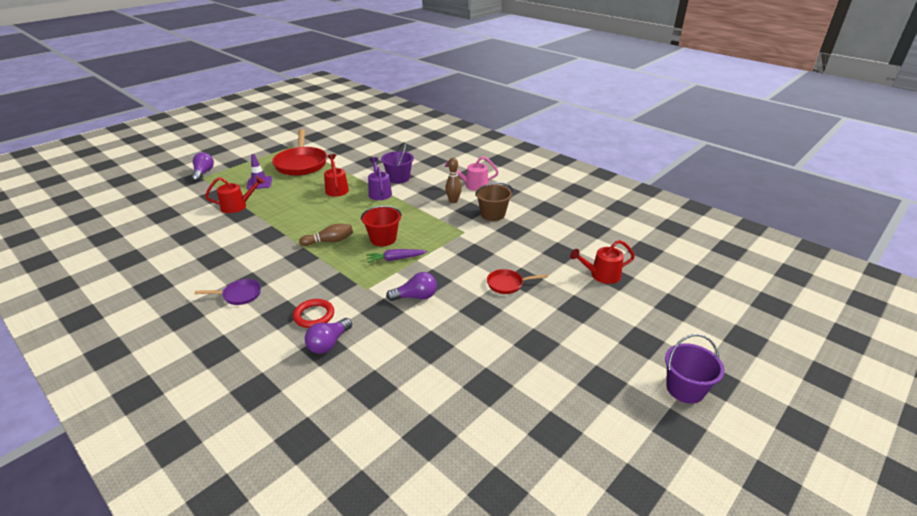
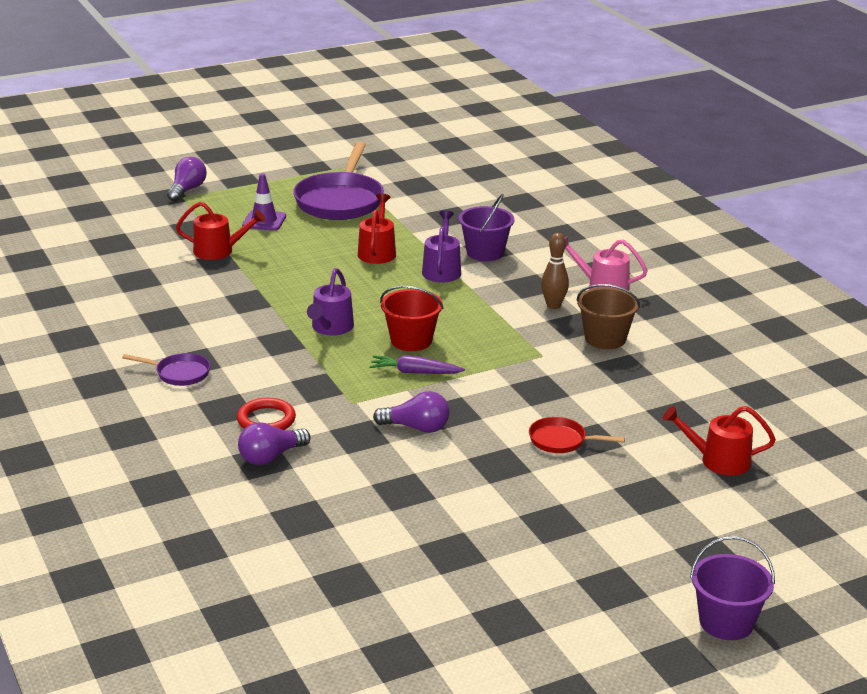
camera: 20 degrees right, 5 degrees down
(301, 164) = (340, 201): red pan -> purple pan
(329, 241) = (331, 328): brown bowling pin -> purple watering can

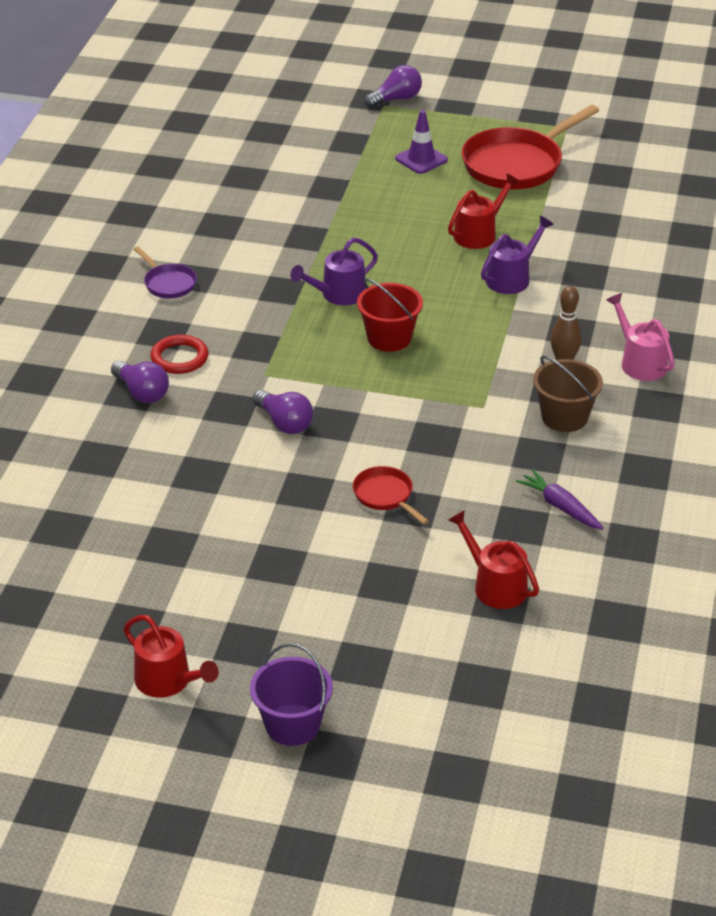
camera: 40 degrees right, 10 degrees up
(218, 251) = (344, 175): red watering can -> red watering can (168, 681)
(271, 457) = (142, 393): purple light bulb -> purple light bulb turned 135 degrees counterclockwise
(340, 201) = (516, 164): purple pan -> red pan
(414, 372) = (351, 370): purple carrot -> purple carrot (560, 507)
(485, 252) = (577, 276): purple bucket -> none

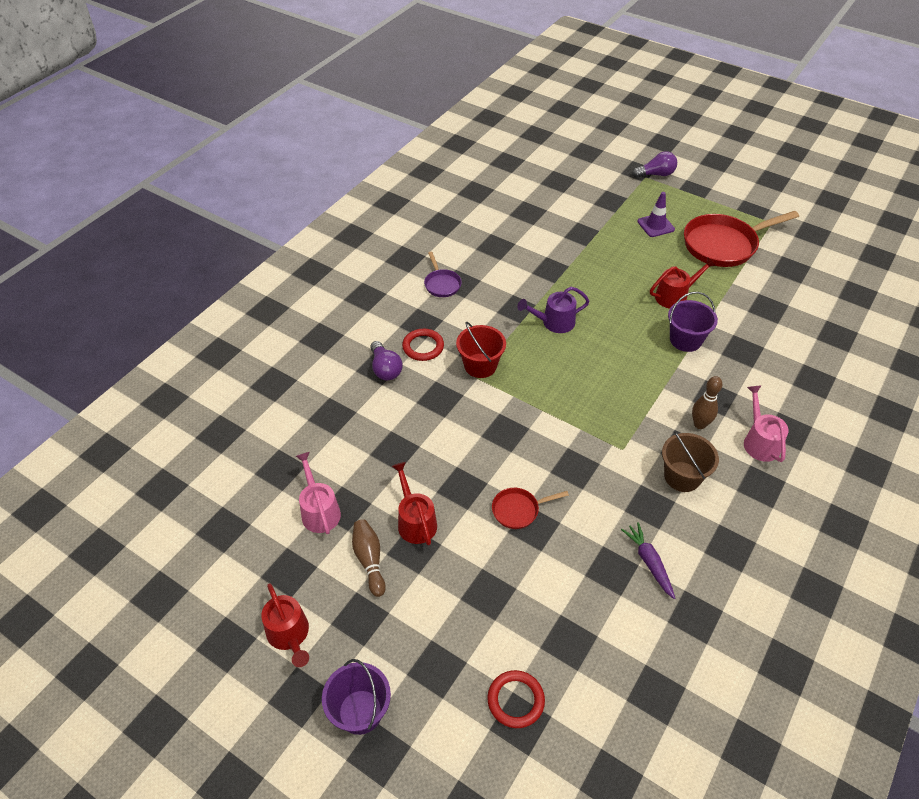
camera: 20 degrees right, 10 degrees up
(137, 557) = (319, 511): none -> pink watering can
(228, 588) = (369, 560): none -> brown bowling pin
(284, 423) = (471, 422): purple light bulb -> none
(385, 496) = (518, 510): red pan -> red pan turned 90 degrees counterclockwise
(389, 338) = (576, 369): red bucket -> red bucket (480, 365)
(465, 667) = (515, 700): none -> red ring
(495, 586) = (569, 624): red watering can -> red watering can (415, 521)
(511, 278) = (685, 340): purple watering can -> purple bucket

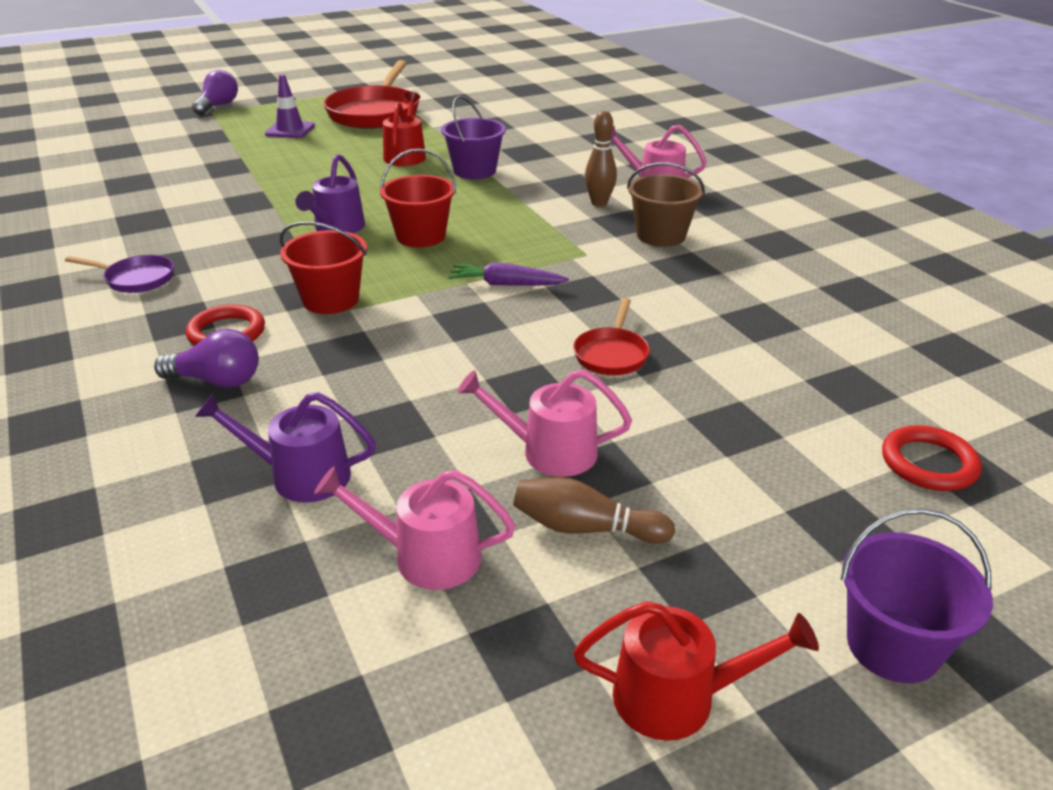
camera: 60 degrees left, 15 degrees down
(342, 439) = (301, 476): none -> purple watering can
(415, 521) = (549, 451): red watering can -> pink watering can
(576, 362) = (421, 236): none -> red bucket
(649, 562) = (765, 294): purple carrot -> purple carrot (505, 284)

